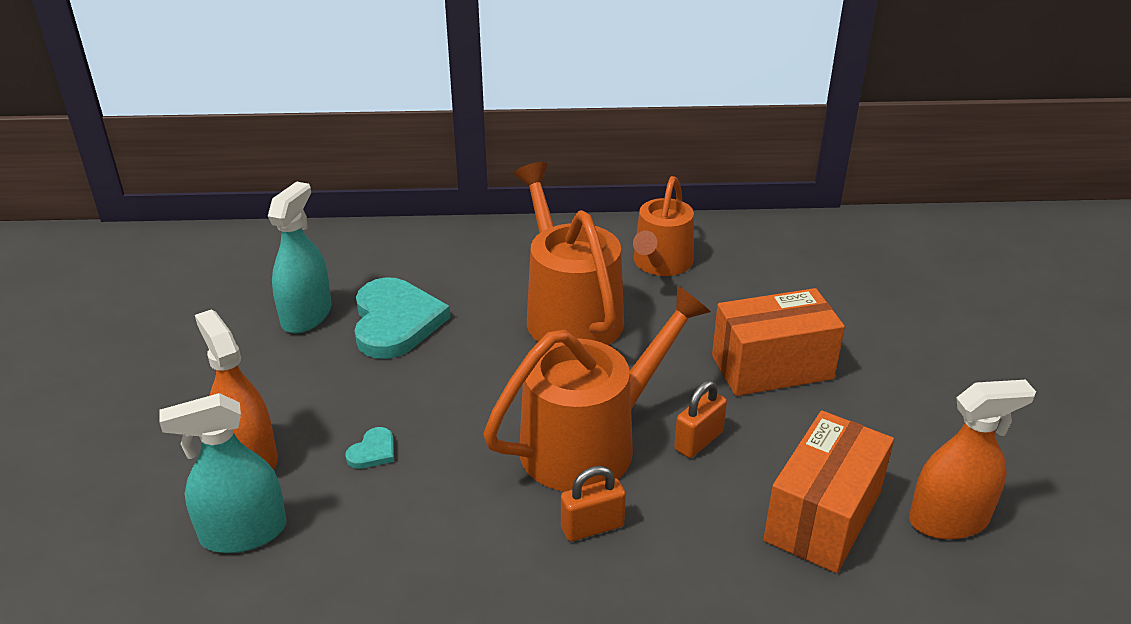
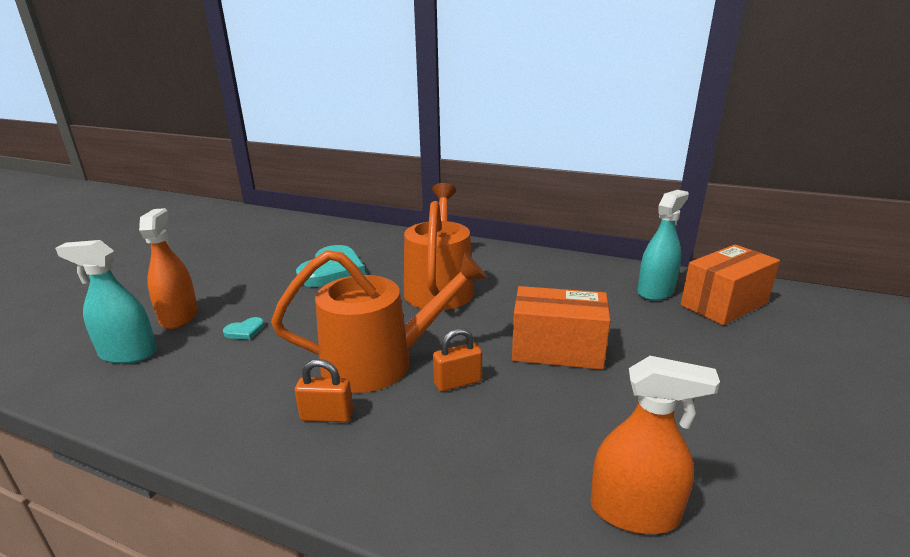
camera: 25 degrees right, 10 degrees down
(306, 315) = (289, 257): turquoise spray bottle -> turquoise spray bottle (655, 291)
(661, 263) = (526, 273): orange watering can -> none
(823, 516) = (513, 468): orange box -> orange box (724, 304)

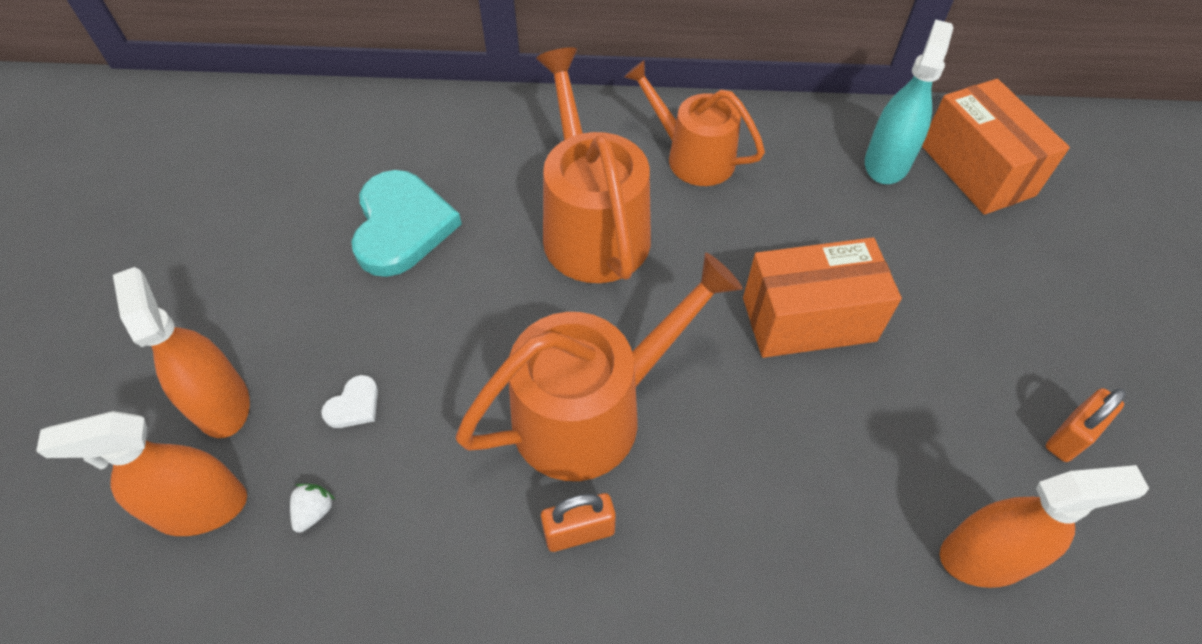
camera: 20 degrees left, 30 degrees up
(128, 353) = (201, 507): turquoise spray bottle -> orange spray bottle
(182, 369) = (314, 511): none -> white strawberry
(245, 331) = (354, 405): turquoise heart -> white heart
(458, 382) = (713, 418): orange padlock -> orange padlock (1070, 437)
(522, 270) = (693, 157): none -> orange watering can
(724, 304) = (976, 170): orange box -> orange box turned 60 degrees counterclockwise

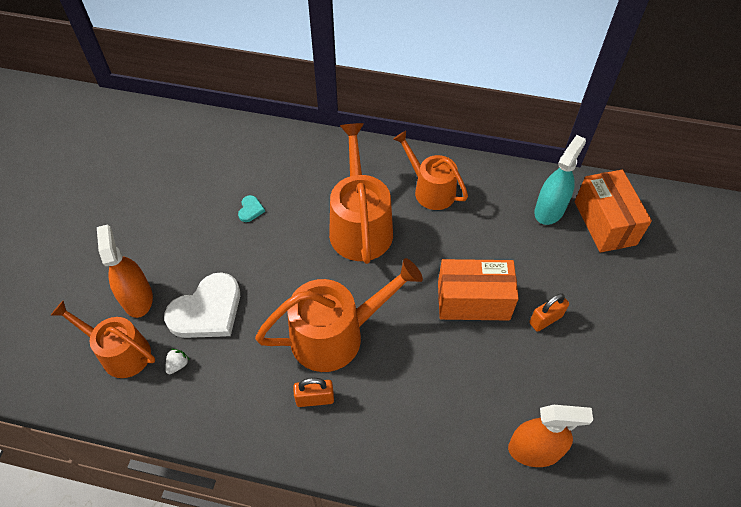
camera: 10 degrees right, 0 degrees up
(201, 507) = (120, 353): orange spray bottle -> orange watering can
(354, 405) = (207, 310): white heart -> white heart, size x2.36
(402, 226) = (250, 210): turquoise heart -> turquoise heart, size x0.42
(1070, 437) = (606, 393): orange padlock -> orange padlock (545, 319)

